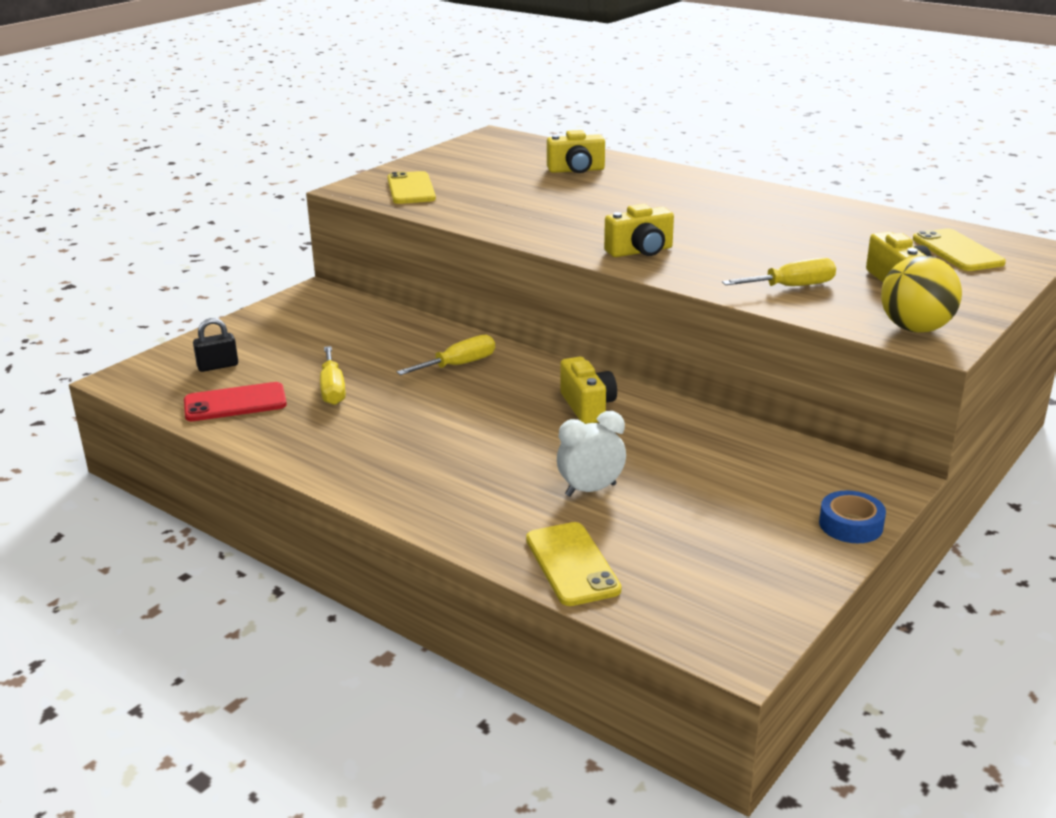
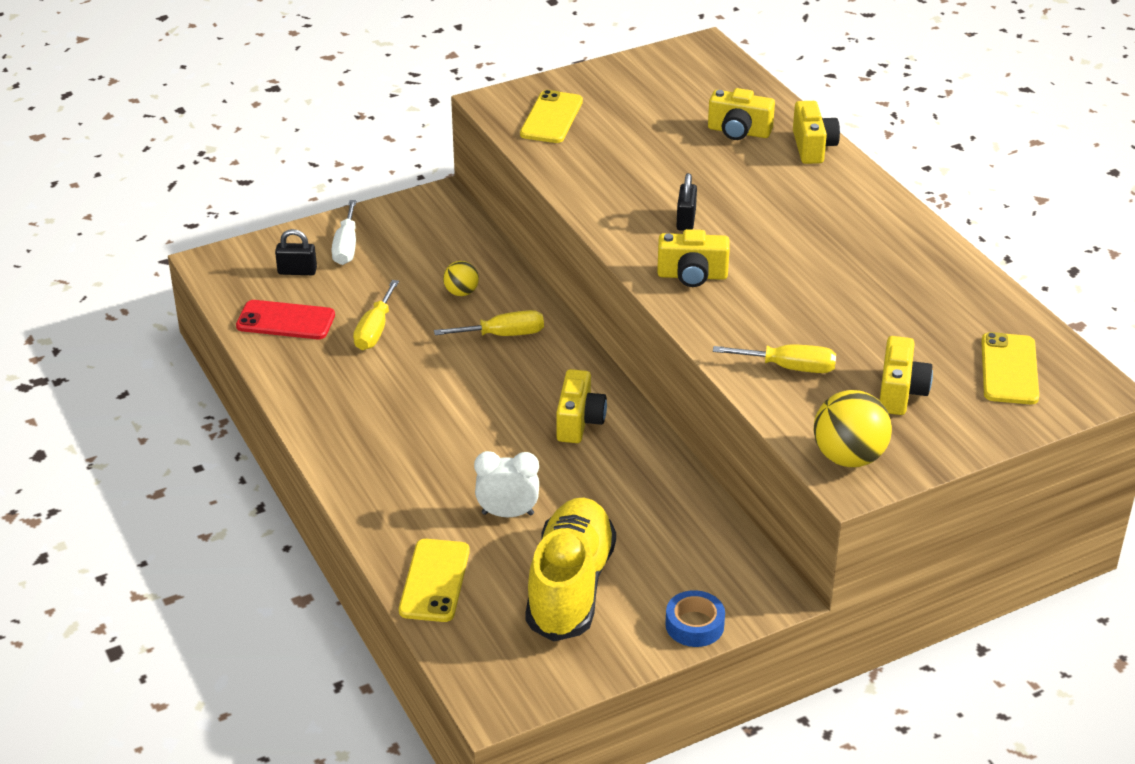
camera: 25 degrees right, 10 degrees up
(253, 339) = (346, 246): none -> white screwdriver
(392, 346) = (461, 292): none -> yellow ball
(595, 222) = (686, 220): none -> black padlock
(644, 168) = (813, 147): none -> yellow camera
(708, 529) = (570, 586): none -> yellow shoe

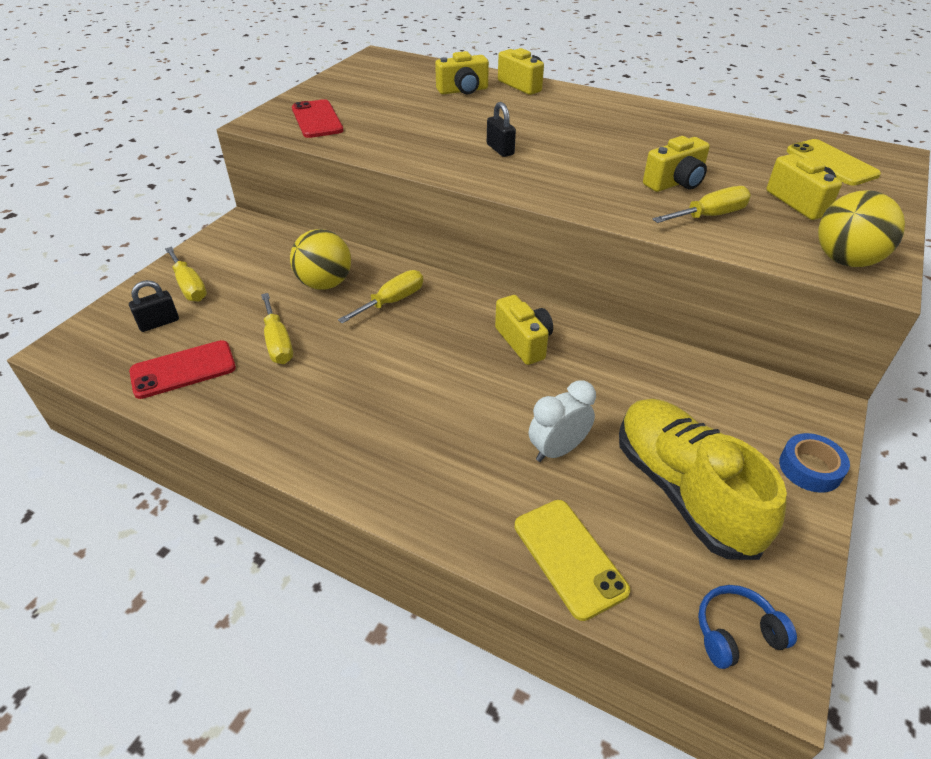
camera: 35 degrees left, 5 degrees up
(346, 246) = (189, 286): white screwdriver -> yellow screwdriver
(461, 292) = (325, 283): yellow ball -> yellow ball, size x1.78
(494, 676) = (736, 633): none -> blue headphones
(551, 118) = (317, 119): yellow phone -> red phone
(692, 276) = (554, 182): yellow camera -> yellow camera (675, 183)

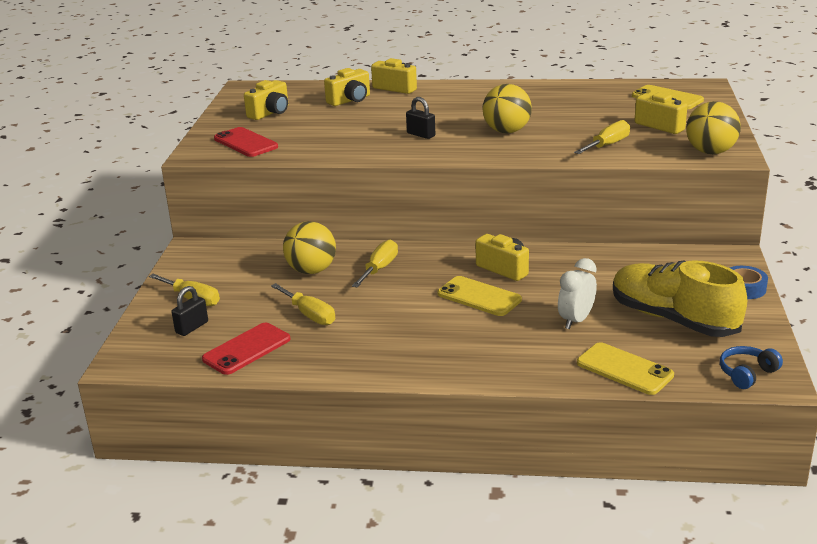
camera: 20 degrees left, 15 degrees down
(469, 375) = (479, 297): none -> yellow phone
(599, 167) = (507, 131): none -> yellow ball
(675, 183) = (569, 130): yellow camera -> yellow camera (270, 113)

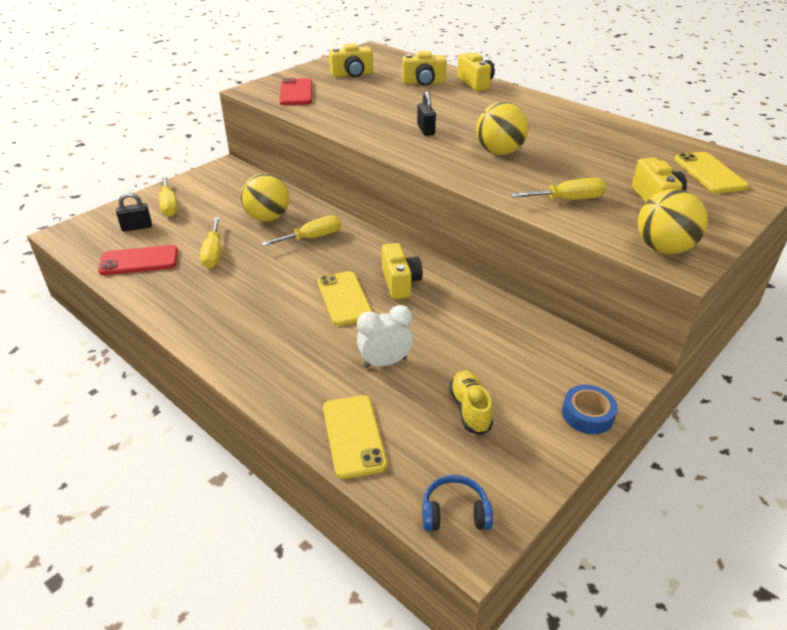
camera: 35 degrees right, 10 degrees up
(673, 319) = (470, 409): yellow shoe -> yellow shoe, size x0.50

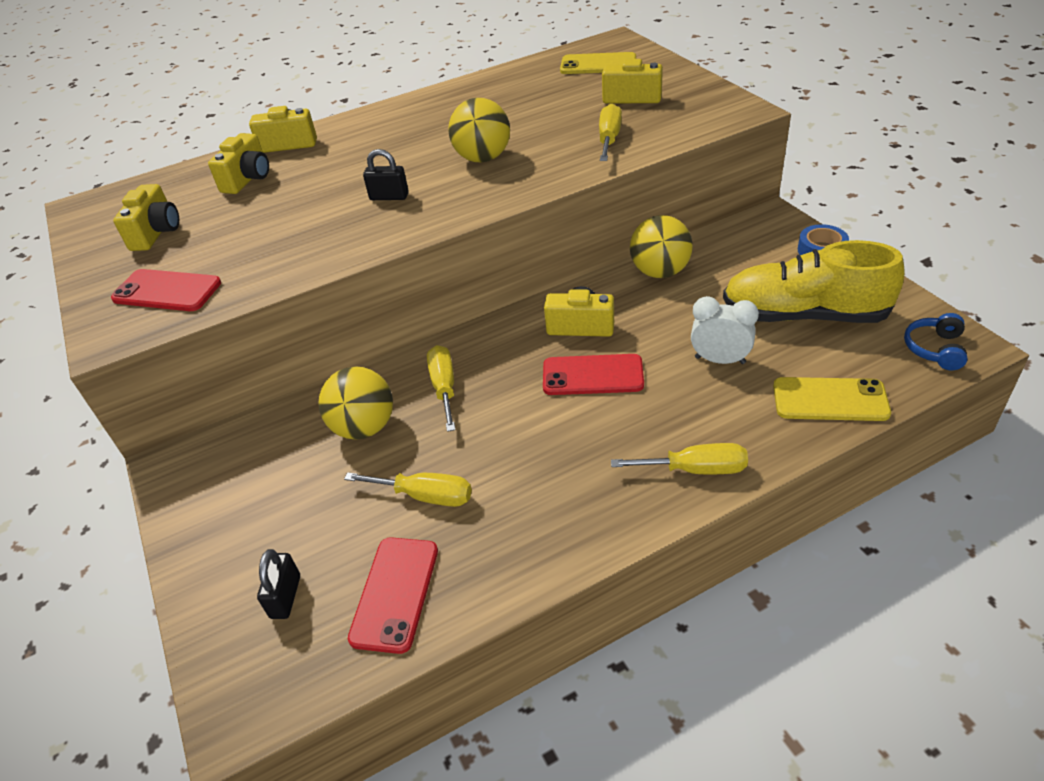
camera: 65 degrees left, 5 degrees up
(169, 205) = (244, 548): yellow screwdriver -> yellow screwdriver (695, 469)
(344, 298) = (592, 375): yellow phone -> red phone
(385, 362) = (720, 360): white clock -> white clock turned 105 degrees clockwise
(470, 409) = (803, 315): yellow shoe -> yellow shoe, size x2.02
(664, 248) = (715, 112): yellow ball -> yellow ball (660, 272)

